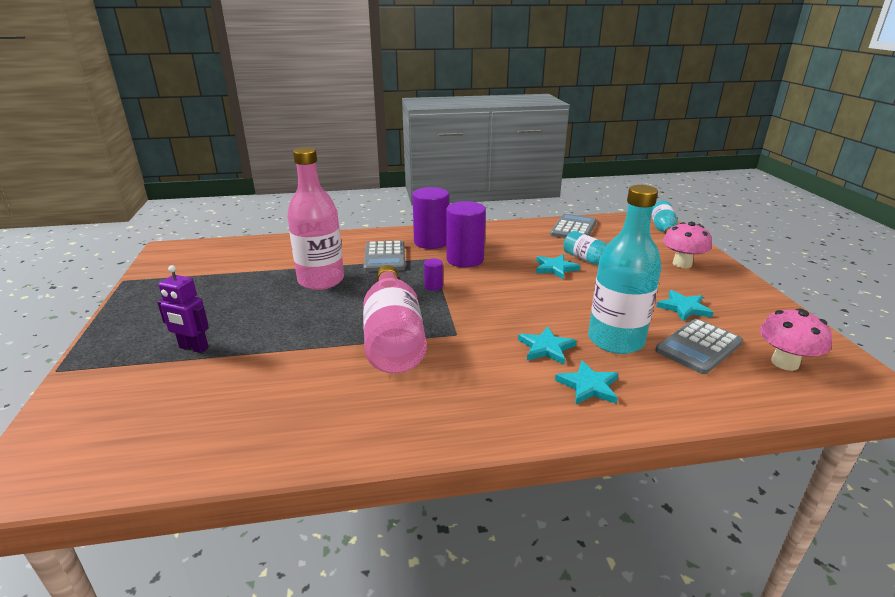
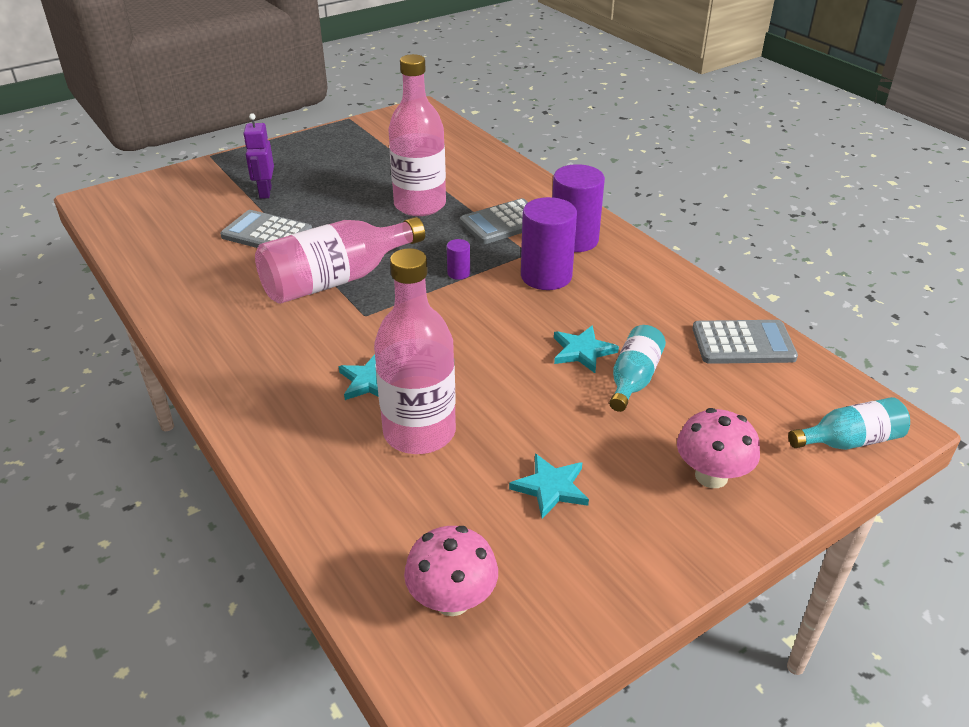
camera: 65 degrees right, 10 degrees up
(588, 386) = (311, 424): turquoise star -> none
(615, 340) = (419, 432): turquoise bottle -> pink bottle
(698, 347) = (446, 508): grey calculator -> grey calculator (267, 233)

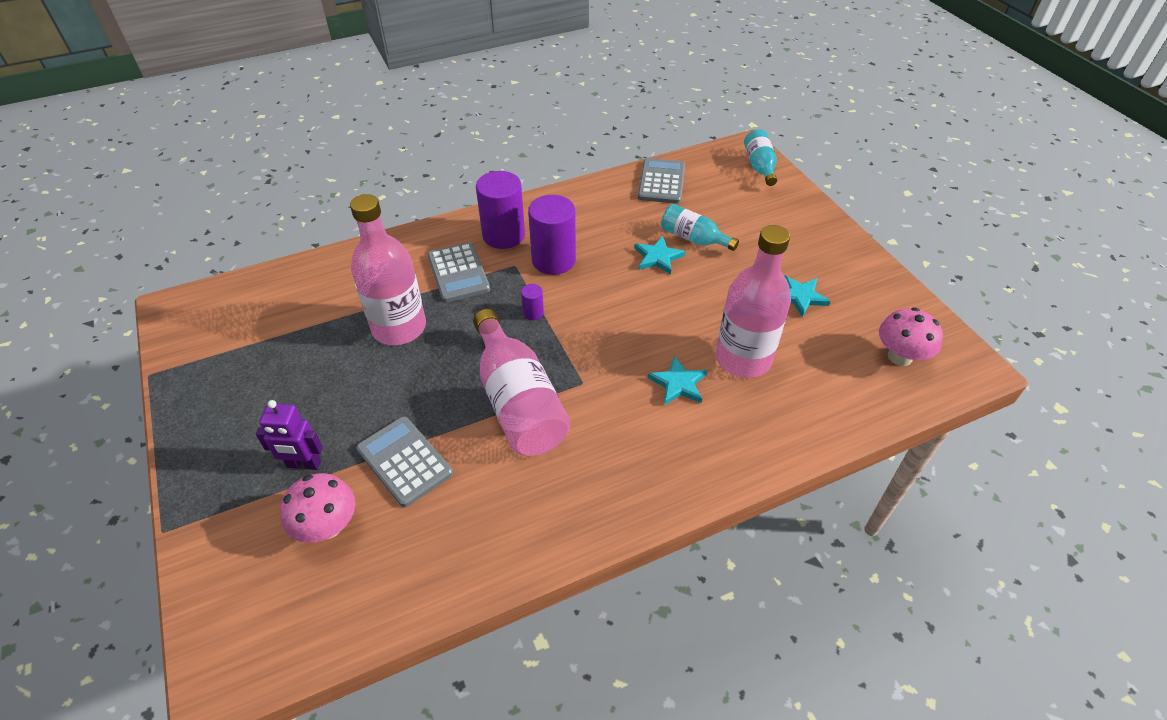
camera: 80 degrees left, 10 degrees up
(267, 233) = (404, 461): grey calculator -> grey calculator turned 105 degrees clockwise
(711, 476) = (789, 225): pink mushroom -> pink mushroom (328, 526)

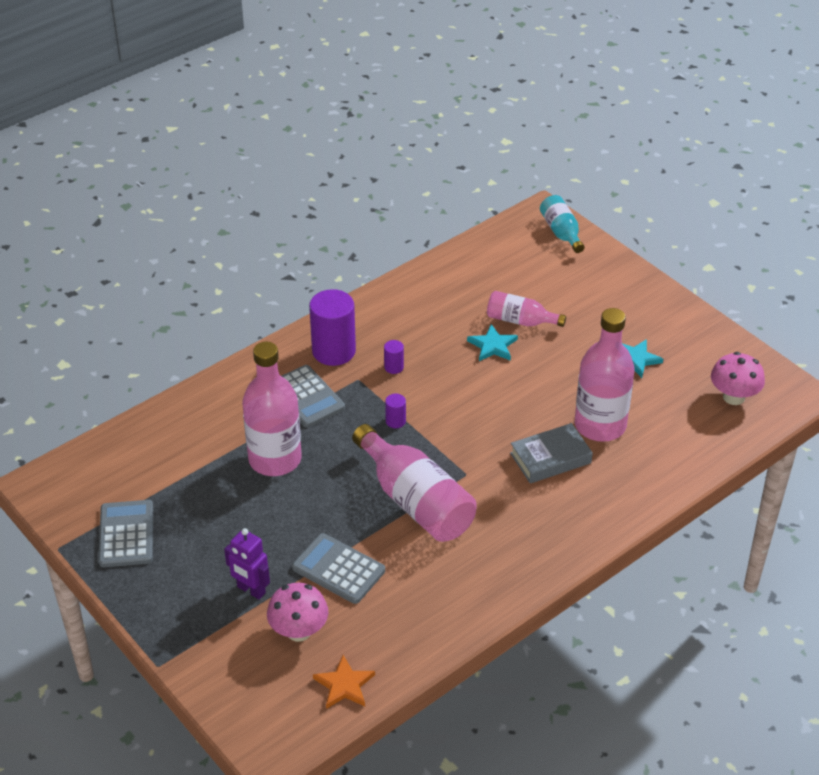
camera: 15 degrees left, 5 degrees down
(304, 464) = (251, 590): purple robot -> purple robot turned 45 degrees clockwise
(343, 610) = (344, 685): none -> orange star
(553, 260) = (394, 367): purple cylinder -> purple cylinder, size x0.45
(661, 182) = (469, 266): grey calculator -> grey calculator (126, 534)
(678, 383) = (550, 458): turquoise star -> grey book
(693, 238) = (520, 321): turquoise bottle -> pink bottle

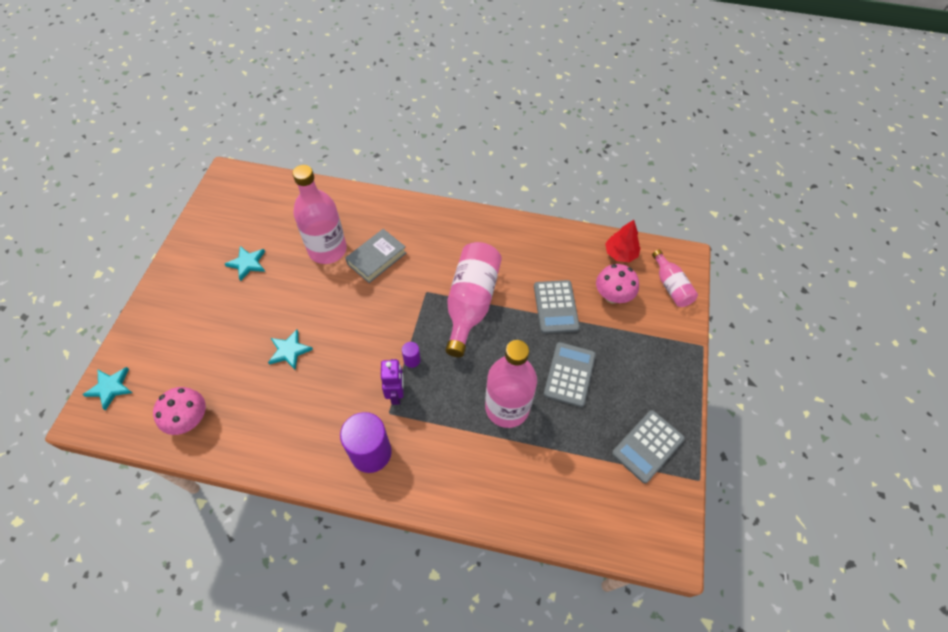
camera: 130 degrees left, 15 degrees up
(251, 590) = (612, 339): purple robot -> purple robot (396, 394)
(306, 397) = (434, 434): grey calculator -> grey calculator (569, 374)
(344, 685) = (620, 253): orange star -> red tree
(394, 367) = (358, 398): purple cylinder -> none
(520, 321) = (248, 350): pink bottle -> pink bottle (671, 286)
(550, 458) = (377, 258): grey book -> grey book turned 75 degrees counterclockwise
(561, 232) = (110, 388): turquoise bottle -> turquoise star
(733, 397) = (251, 201): pink mushroom -> pink mushroom (190, 419)

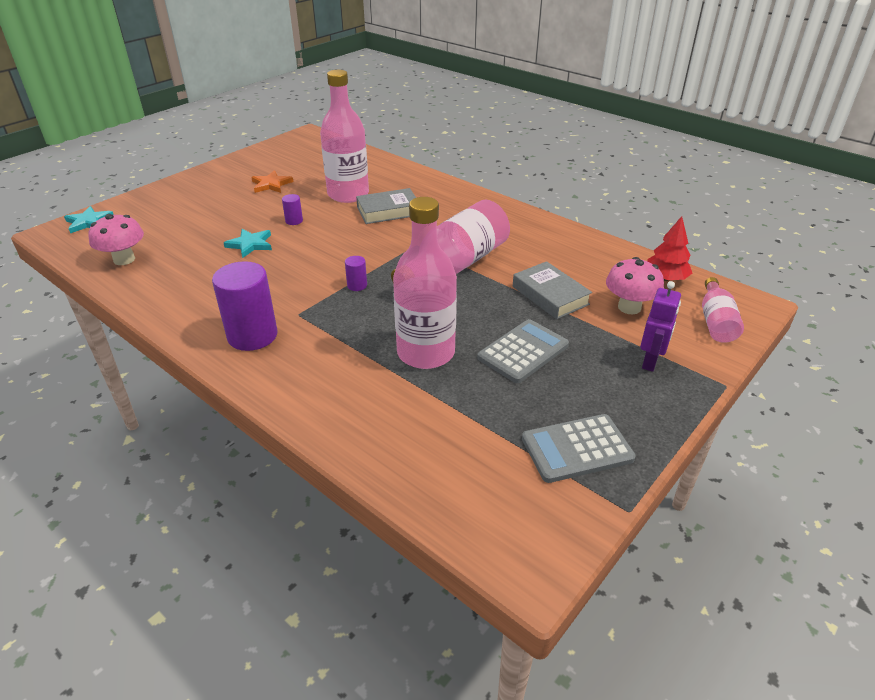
camera: 30 degrees right, 20 degrees down
(247, 263) = (271, 184): turquoise star -> orange star
(305, 304) = (294, 221): none -> purple cylinder
(396, 394) = (318, 304): purple robot -> purple robot (650, 362)
(555, 307) = (550, 295): grey calculator -> grey book

